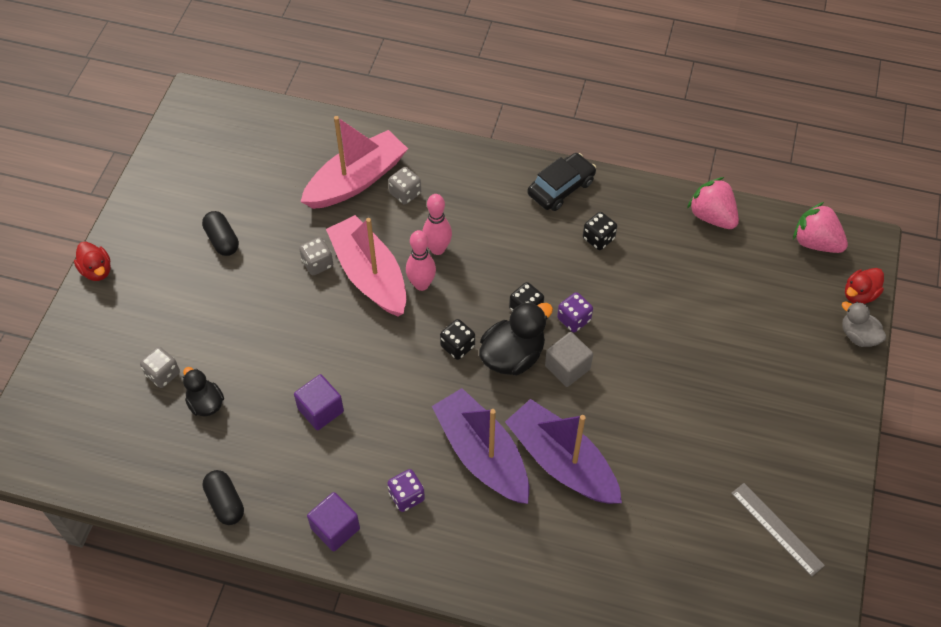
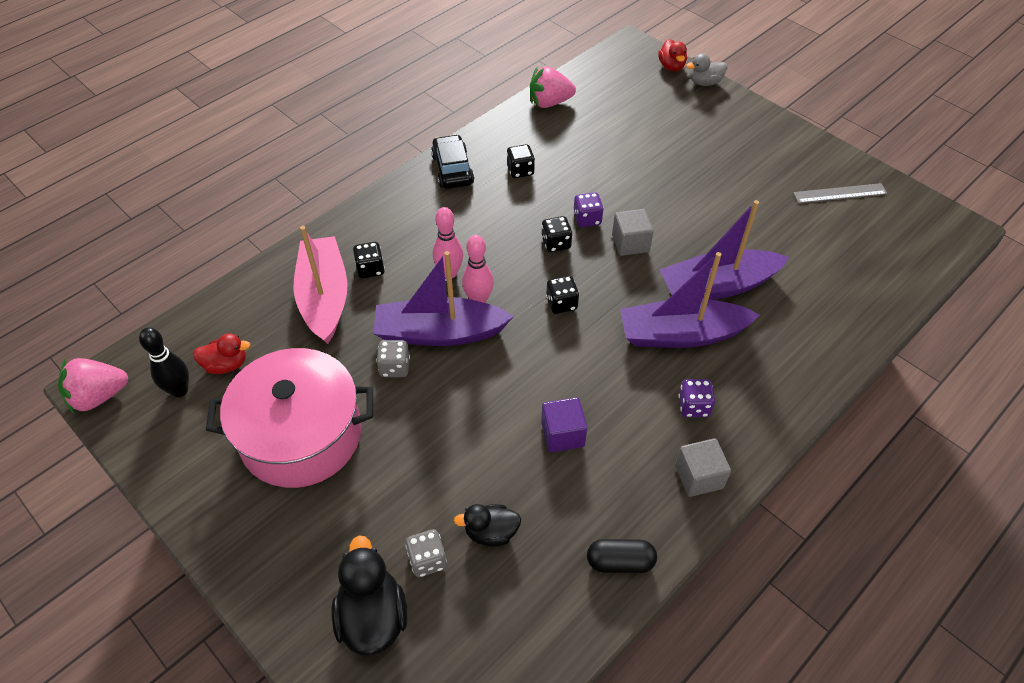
camera: 60 degrees left, 5 degrees down
(97, 270) = (240, 575): red duck -> red duck (226, 365)
(218, 146) = (179, 390): none -> black bowling pin
(222, 240) = (301, 435): black capsule -> pink pot
(335, 528) = (698, 476): purple cube -> grey cube
(370, 275) = (439, 333): pink boat -> purple boat
(405, 193) = (370, 269): grey dice -> black dice
(512, 356) = (596, 272): black duck -> black duck (372, 617)
(815, 242) = (613, 65): pink strawberry -> pink strawberry (99, 396)

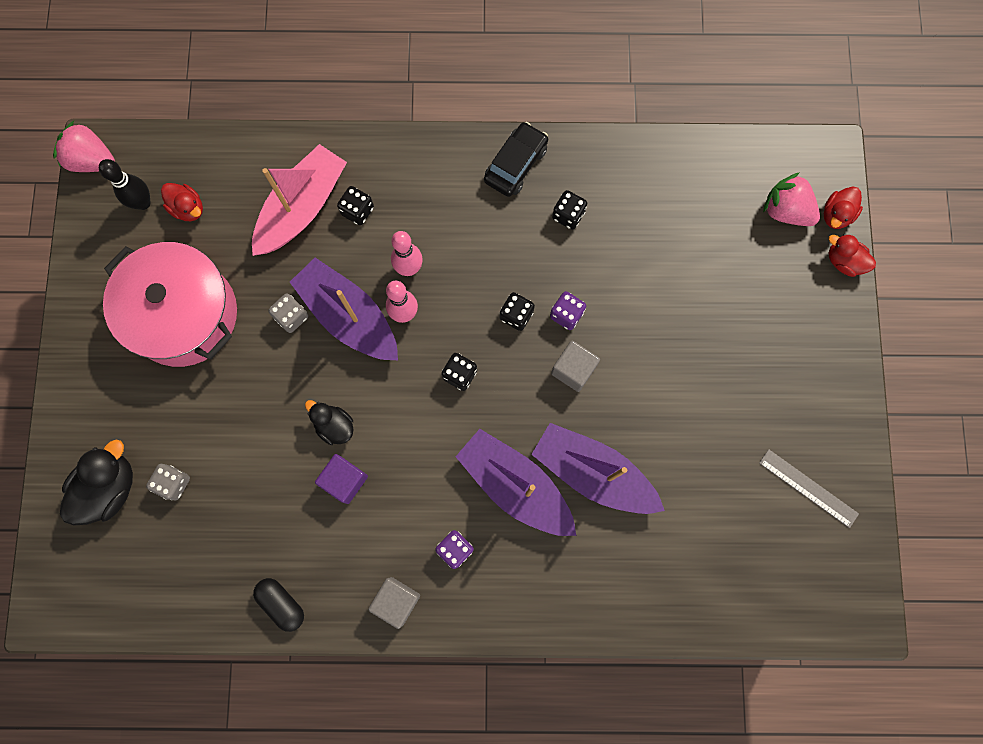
camera: 45 degrees right, 25 degrees up
(491, 532) = (228, 503): black duck -> black duck (334, 426)
(549, 103) = (675, 160): pink strawberry -> pink strawberry (785, 211)
(704, 82) = (843, 261): grey duck -> red duck

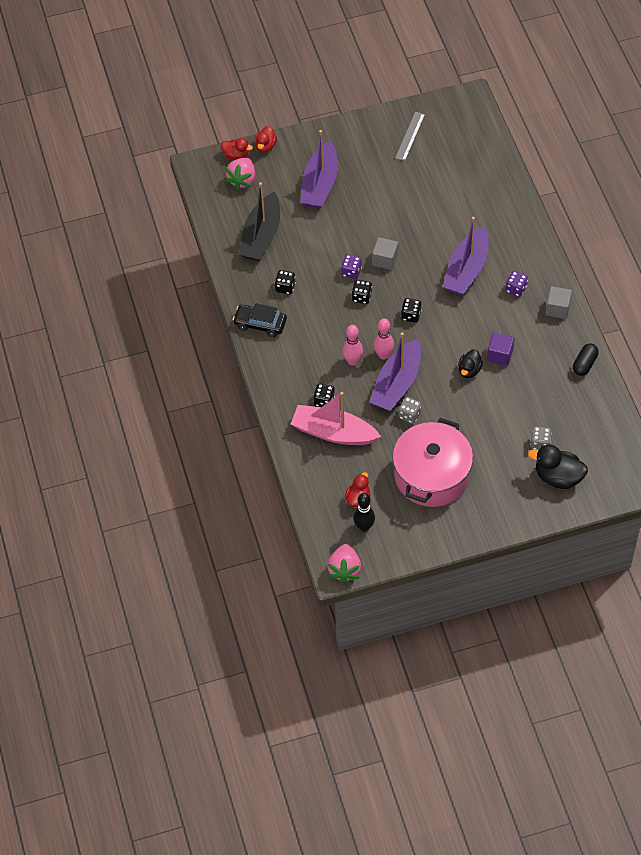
camera: 105 degrees left, 20 degrees down
(593, 473) = (443, 235): purple boat -> purple boat (320, 184)
(671, 208) = (261, 236): none -> black boat

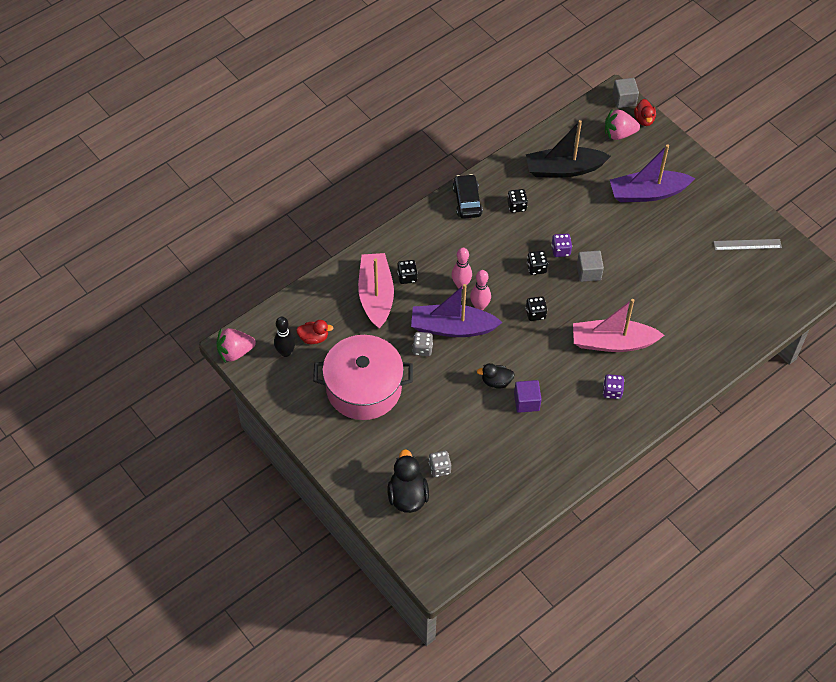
camera: 65 degrees right, 0 degrees up
(265, 146) = (667, 137): red duck -> none
(467, 270) = (612, 342): purple boat -> pink boat
(557, 309) = (607, 435): grey cube -> grey cube (624, 99)
(584, 364) = (552, 479): black capsule -> none

